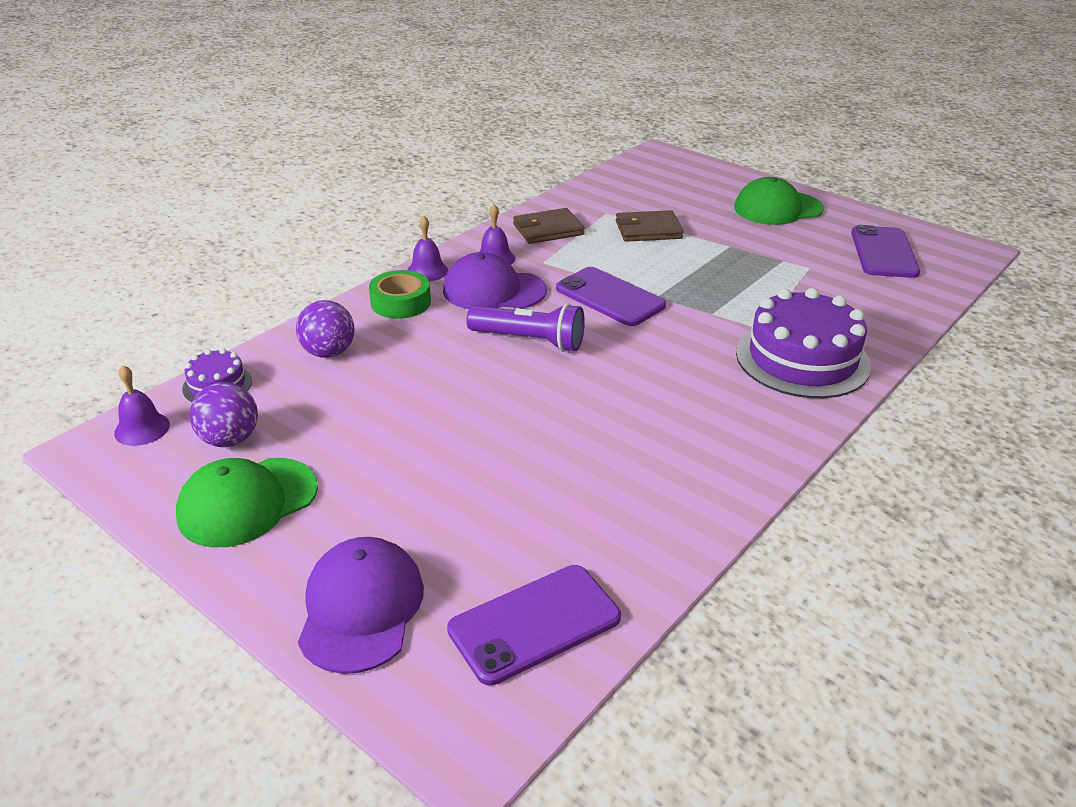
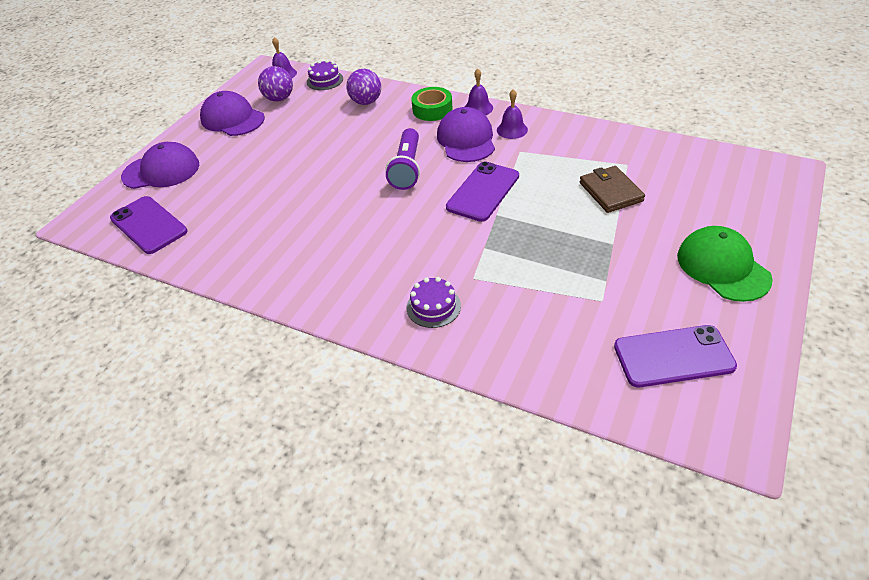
camera: 80 degrees right, 10 degrees up
(247, 502) = (232, 119): green cap -> purple cap
(548, 230) = (574, 142): brown wallet -> none
(802, 359) = (433, 306): purple cake -> purple cake, size x0.49

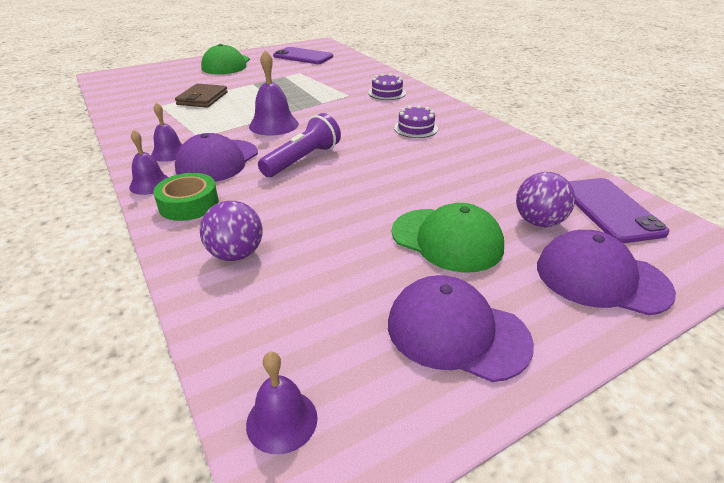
camera: 150 degrees left, 10 degrees down
(232, 119) = (456, 332): purple cap -> purple cap turned 135 degrees clockwise
(257, 156) = (447, 239): none -> green cap
(279, 99) = (346, 338): purple ball -> purple ball (538, 222)
(325, 80) = (233, 341): purple cake -> purple cake (416, 128)
(483, 192) = (273, 125): purple phone -> purple bell

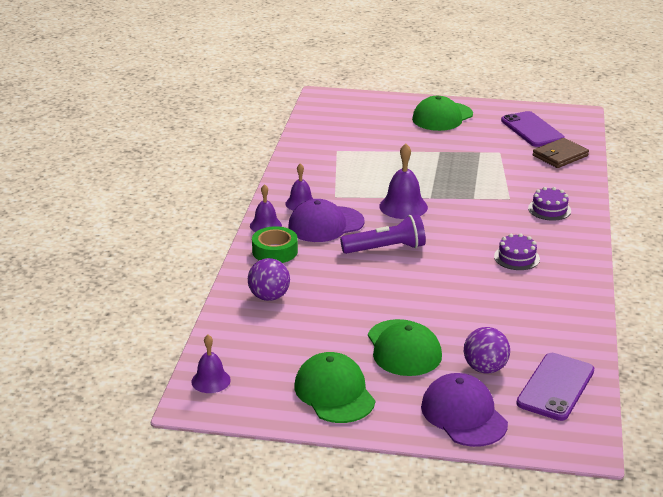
camera: 40 degrees right, 5 degrees down
(202, 98) = (377, 155): brown wallet -> brown wallet (560, 156)
(456, 332) = (334, 392): purple cap -> green cap

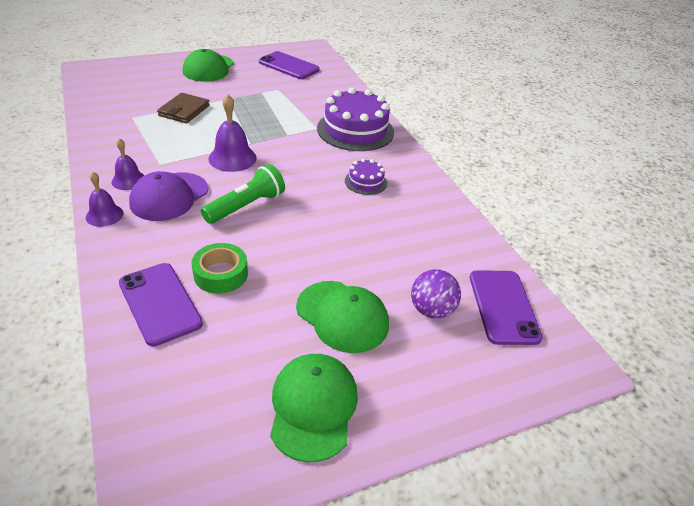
camera: 35 degrees left, 10 degrees up
(211, 380) = (155, 458): purple bell -> none
(269, 297) = (160, 303): purple ball -> purple phone
(275, 251) = (133, 243): green tape -> green tape (221, 274)
(334, 392) = (313, 407): green cap -> green cap turned 60 degrees clockwise
(386, 249) = (246, 206): purple flashlight -> green flashlight
(463, 415) = (457, 376): purple cap -> none
(549, 209) = (355, 130): purple cake -> purple cake, size x2.05
(560, 156) = (326, 83): brown wallet -> brown wallet (184, 110)

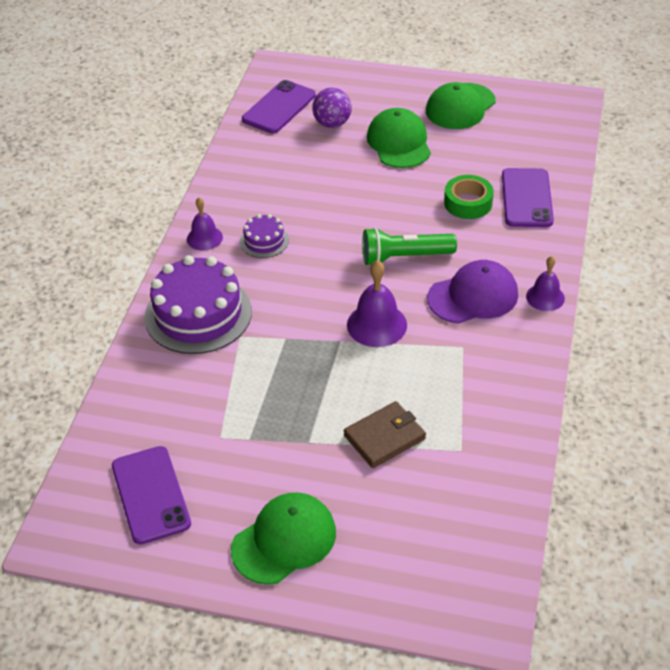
camera: 140 degrees left, 5 degrees up
(128, 180) = (506, 334): purple bell -> purple bell (204, 238)

